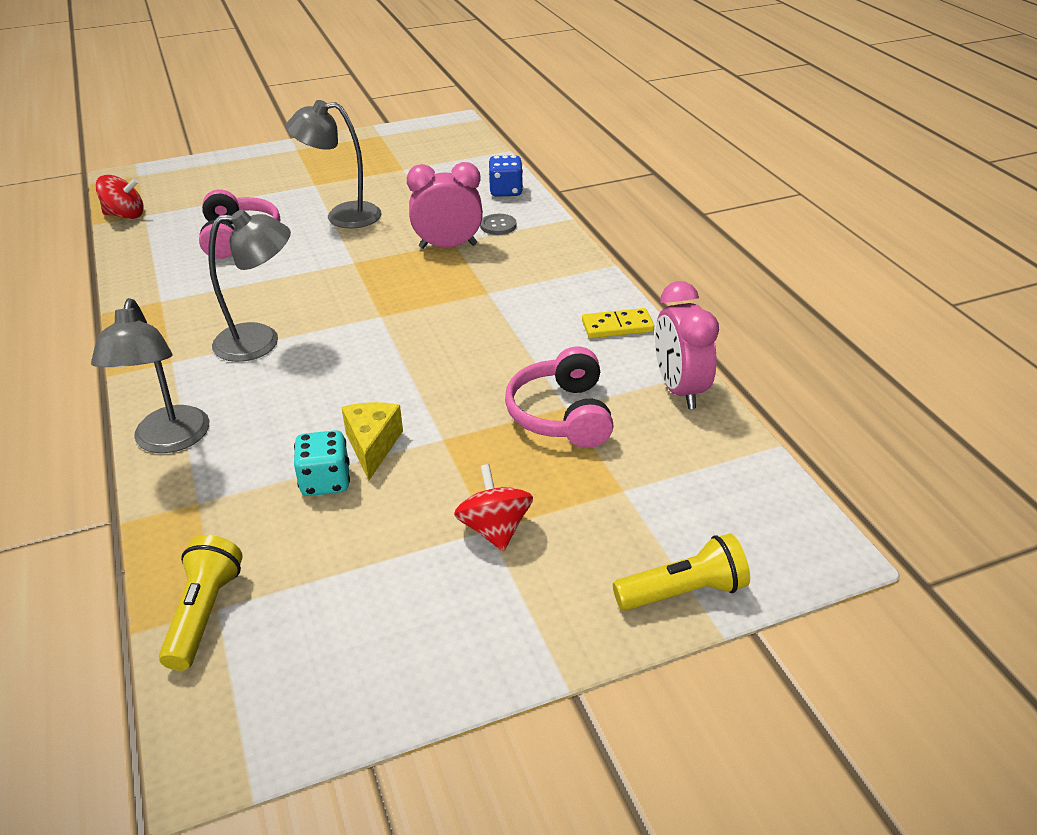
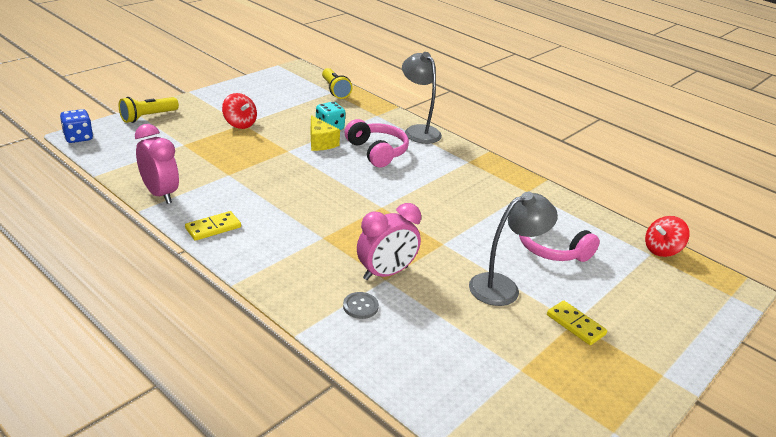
camera: 150 degrees right, 5 degrees down
(260, 341) = (435, 179): grey lamp -> none
(317, 182) = (575, 325): none -> yellow domino
(506, 191) = (386, 359): blue dice -> blue dice (78, 137)
(561, 415) = (229, 170): pink headphones -> pink headphones (377, 152)

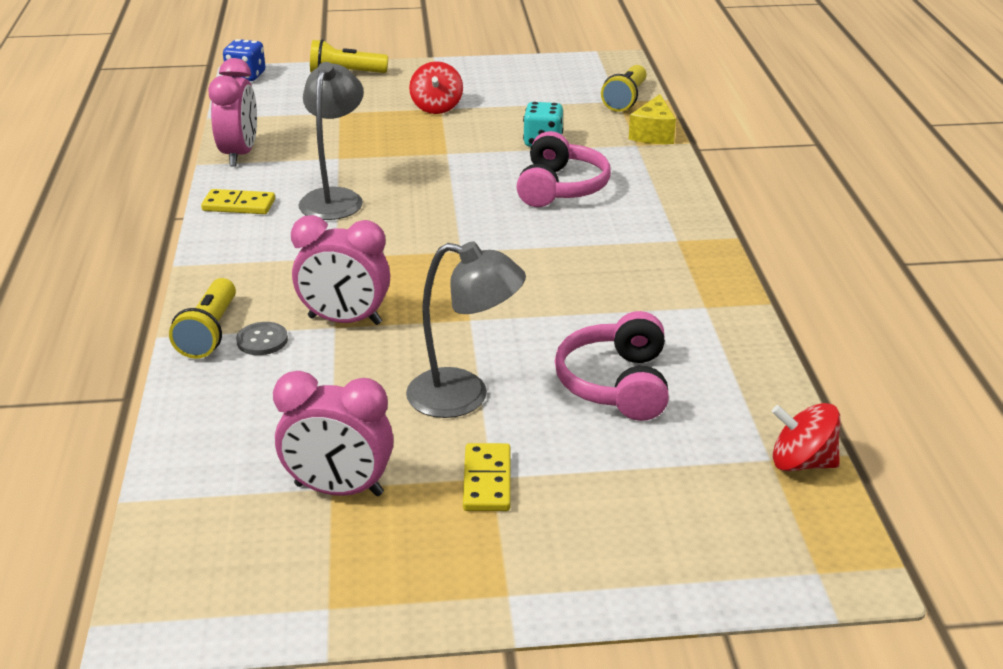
camera: 45 degrees right, 0 degrees up
(320, 142) = (502, 155): yellow cheese -> yellow cheese (653, 134)
(323, 316) = (209, 332): none -> yellow flashlight
(418, 131) = (665, 180): grey lamp -> grey lamp (335, 198)
(526, 368) = (339, 490): none -> pink clock

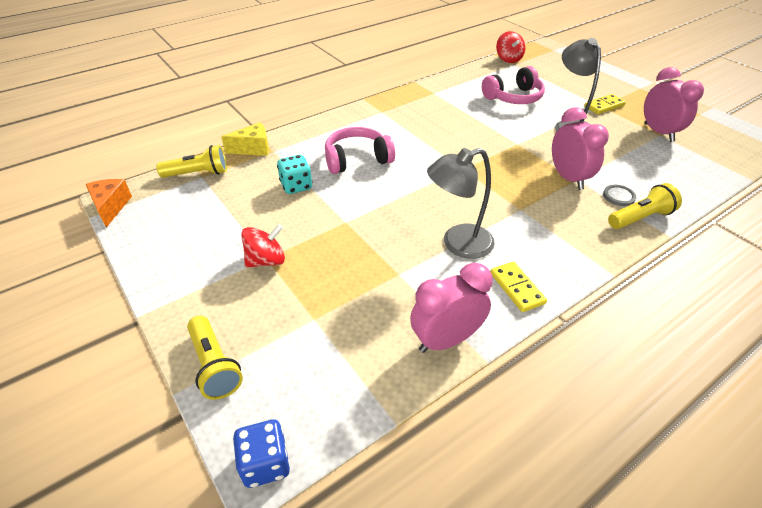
camera: 120 degrees left, 10 degrees up
(604, 58) = (111, 207): none -> orange cheese

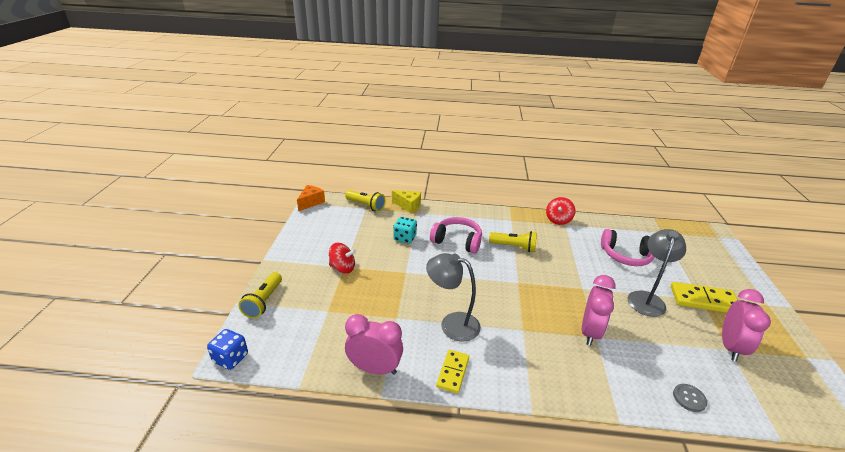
camera: 40 degrees right, 10 degrees down
(508, 59) = (662, 226): red spinning top -> red spinning top (558, 220)
(604, 106) = (703, 300): yellow domino -> yellow domino, size x1.56
(619, 196) = (615, 368): grey button -> grey button (689, 398)
(640, 218) = (611, 393): yellow flashlight -> yellow flashlight (514, 247)

